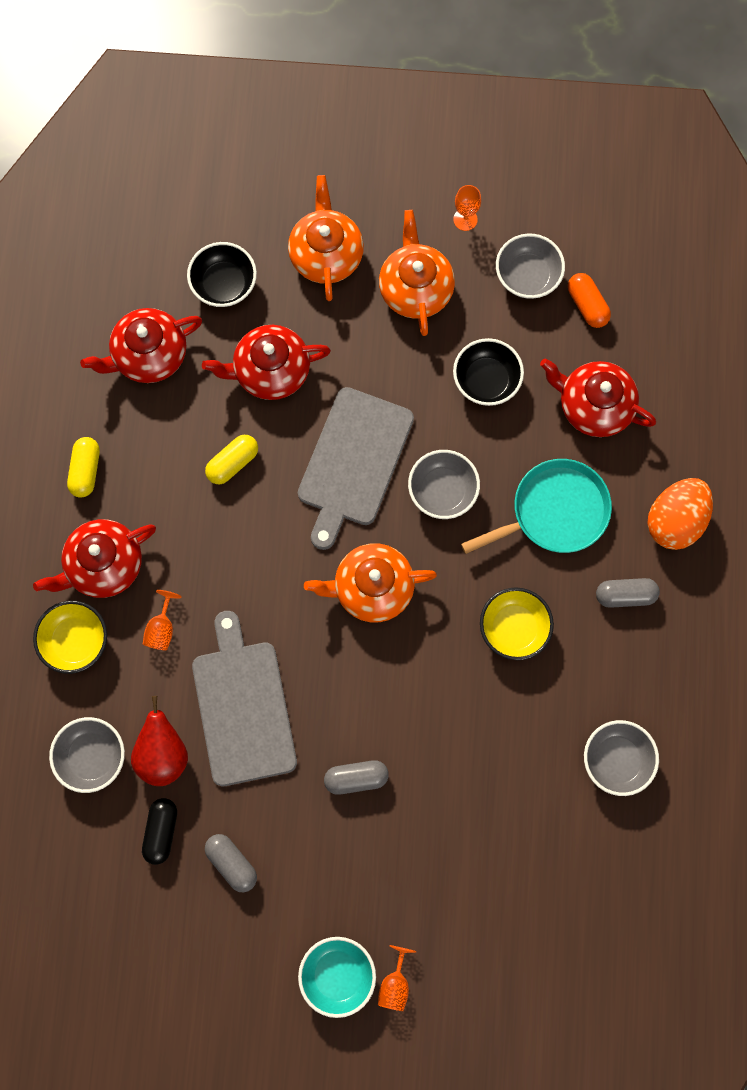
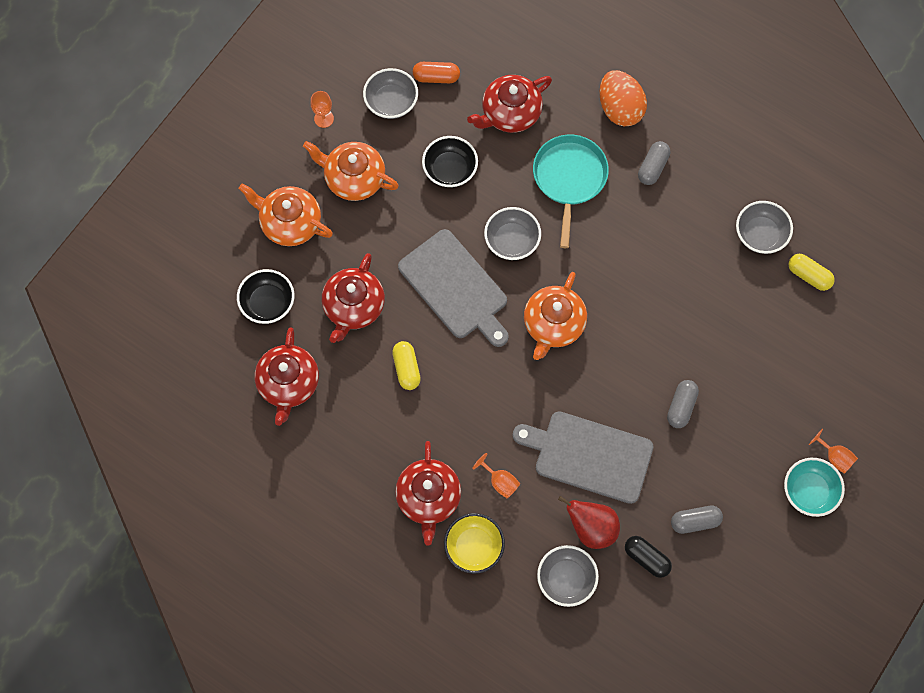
camera: 60 degrees left, 5 degrees down
(86, 470) = (349, 473): yellow capsule -> yellow capsule (809, 275)
(514, 628) = (635, 249): yellow bowl -> none

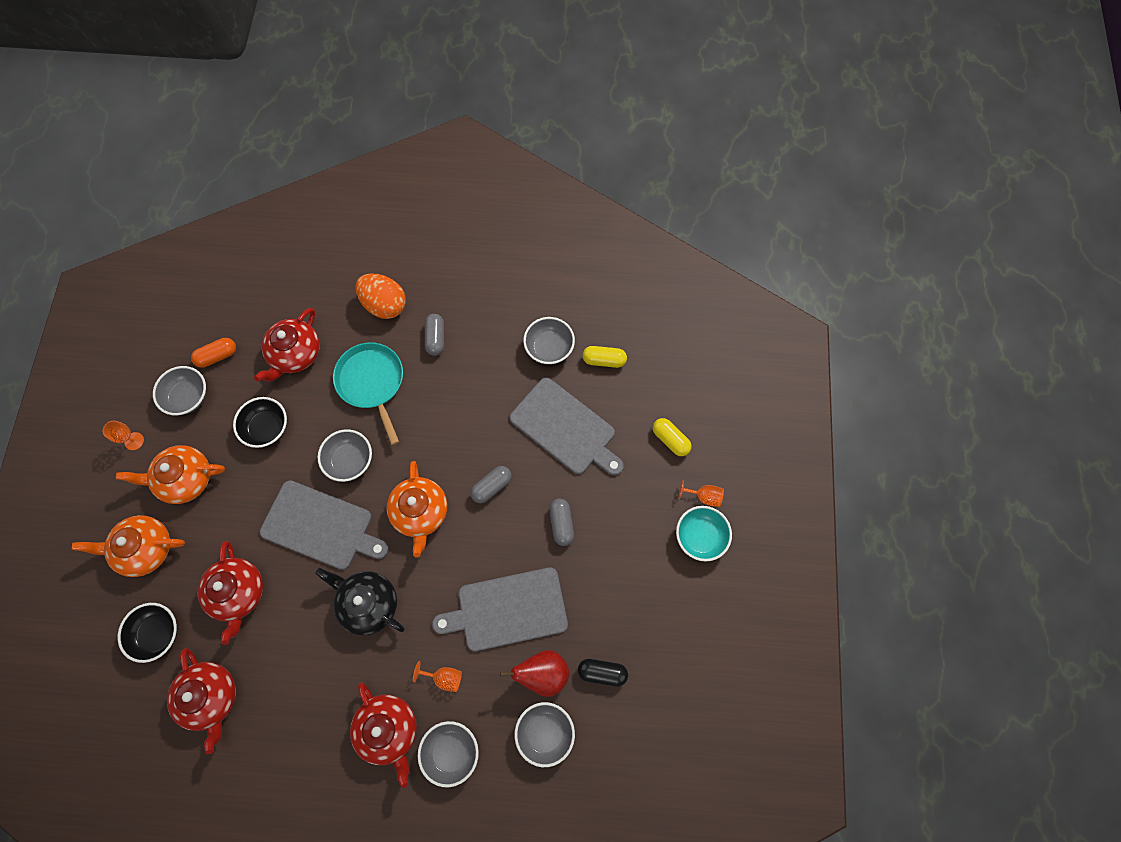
camera: 30 degrees left, 0 degrees up
(406, 368) = (312, 622): yellow capsule -> yellow capsule (670, 440)
(464, 379) = (368, 603): none -> black teapot
(474, 547) = (451, 751): yellow bowl -> grey bowl
(695, 521) = (624, 616): grey capsule -> grey capsule (492, 486)
(734, 321) = (565, 428): none -> grey cutting board

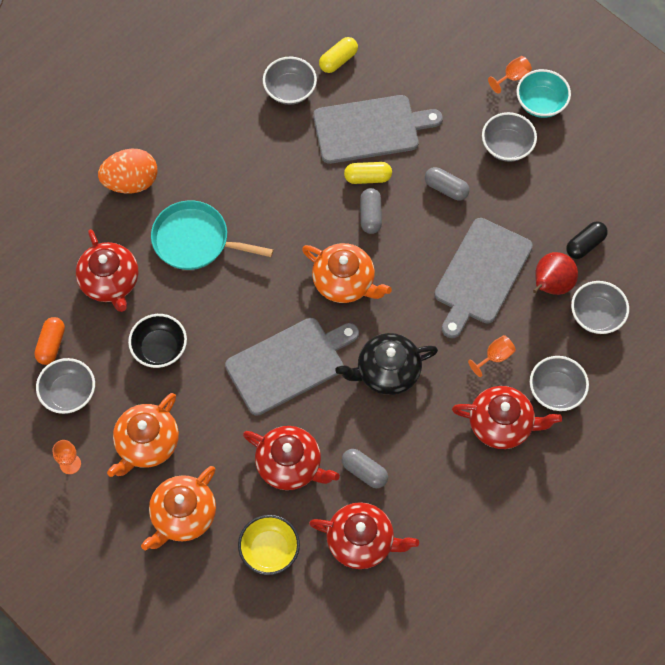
camera: 50 degrees left, 5 degrees down
(158, 633) = (269, 550): black bowl -> yellow bowl
(350, 460) = (250, 304): grey bowl -> grey bowl (507, 146)
(435, 338) = (200, 165): grey capsule -> grey capsule (364, 471)
(670, 440) = (447, 65): yellow capsule -> yellow capsule (367, 178)

